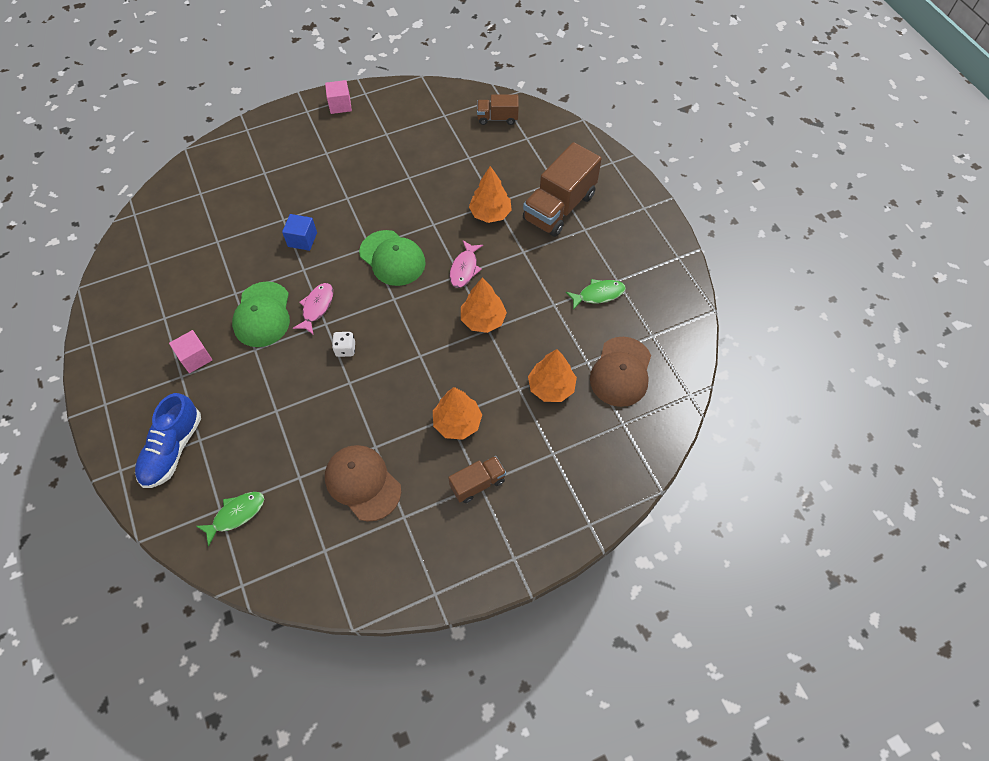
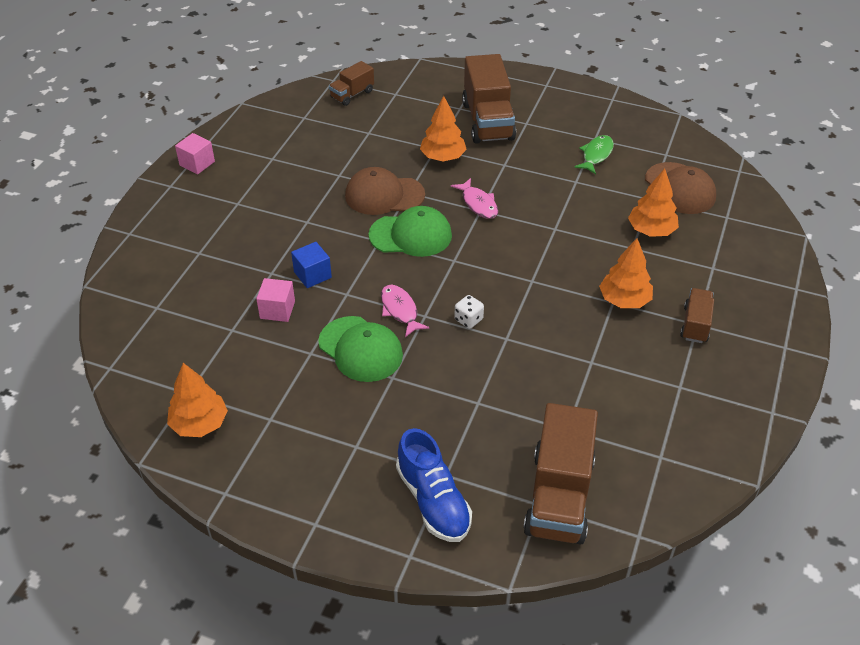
camera: 45 degrees left, 15 degrees down
(195, 358) = (348, 423): pink cube -> pink cube (277, 310)
(236, 515) = (559, 496): green fish -> brown truck
(362, 483) = (619, 391): brown cap -> brown cap (384, 195)
(483, 320) = (542, 225): orange tree -> orange tree (199, 424)

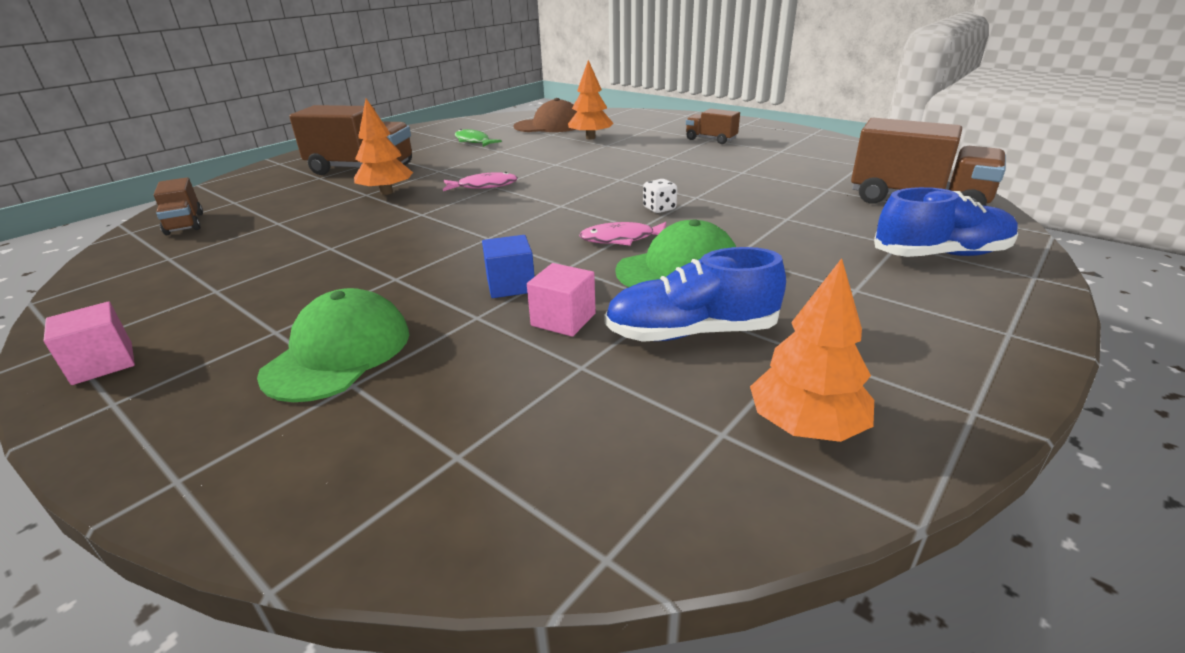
camera: 70 degrees left, 15 degrees down
(277, 368) = (691, 333): none -> blue shoe
(384, 195) = (408, 226): brown cap -> none
(411, 235) = (497, 220): green cap -> green cap (339, 353)
(624, 300) = (669, 154): orange tree -> none

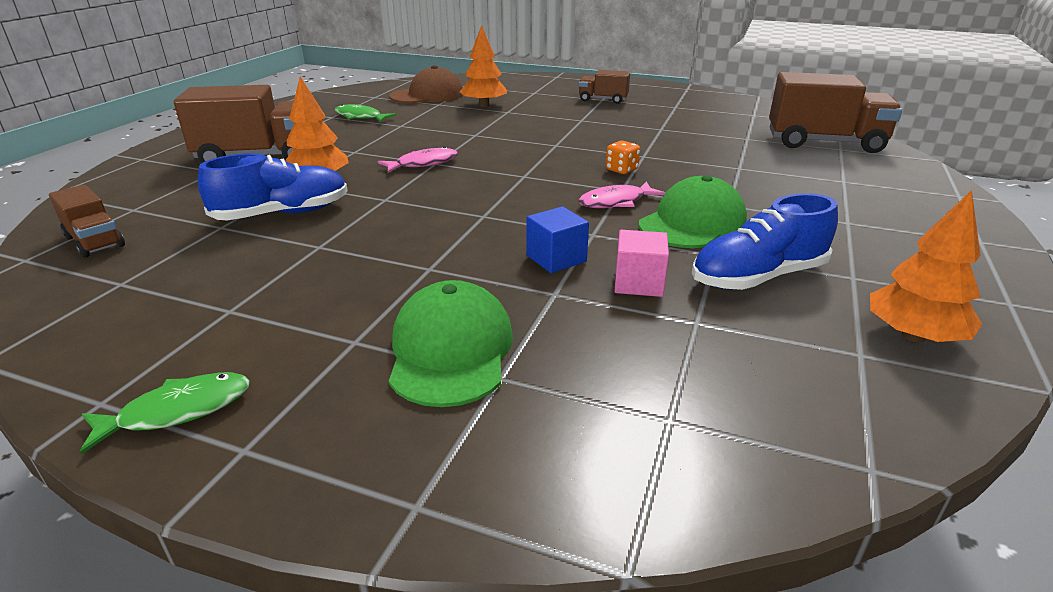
camera: 20 degrees left, 0 degrees up
(103, 363) = (177, 411): pink cube -> green fish
(659, 209) = (621, 170): white dice -> orange dice
(940, 254) = (881, 186): blue shoe -> blue shoe (282, 214)

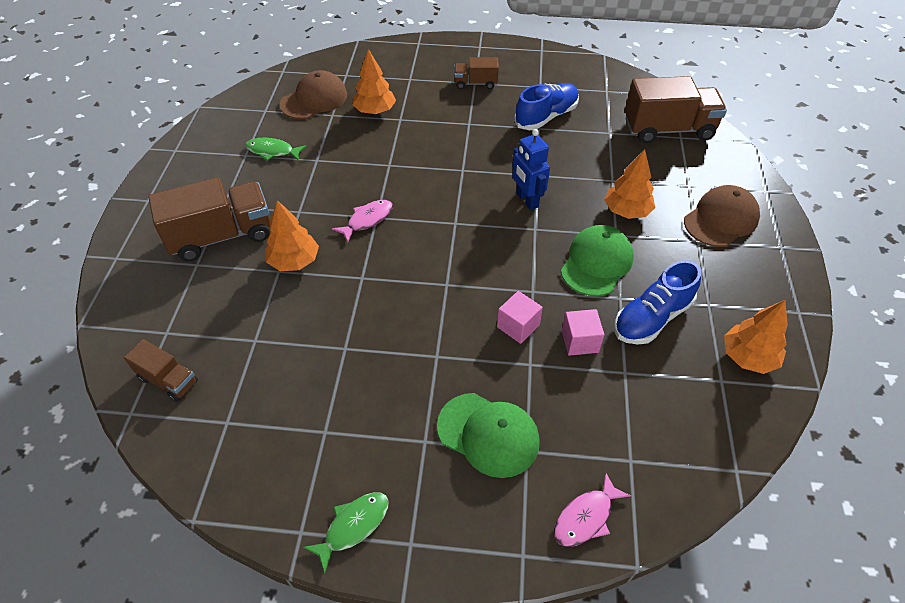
camera: 15 degrees left, 20 degrees up
(282, 214) = (293, 314): blue shoe -> blue shoe (546, 117)
(451, 350) = (488, 434): green cap -> green cap turned 135 degrees clockwise
(556, 258) = (518, 326): blue cube -> pink cube
(616, 202) = (536, 246): pink fish -> pink fish (586, 517)
(621, 170) = (526, 200): orange dice -> blue robot
(750, 190) = (626, 211): none -> orange tree
(886, 209) = (721, 219): none -> brown cap

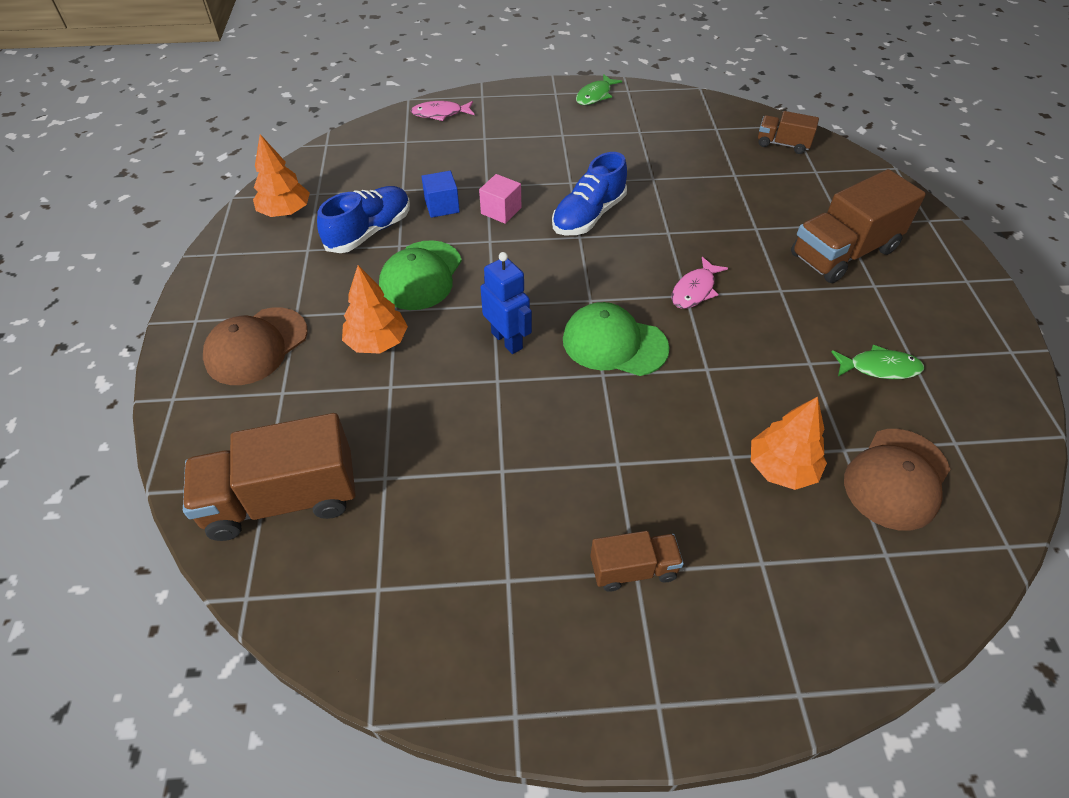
camera: 170 degrees right, 0 degrees up
(294, 261) = (746, 238): orange tree -> none
(488, 434) = (515, 143): green cap -> green cap (614, 343)
(546, 117) = (491, 498): blue shoe -> blue shoe (588, 216)
(580, 341) = (442, 206): pink cube -> blue cube
(586, 517) = (440, 114): pink fish -> pink fish turned 135 degrees counterclockwise

